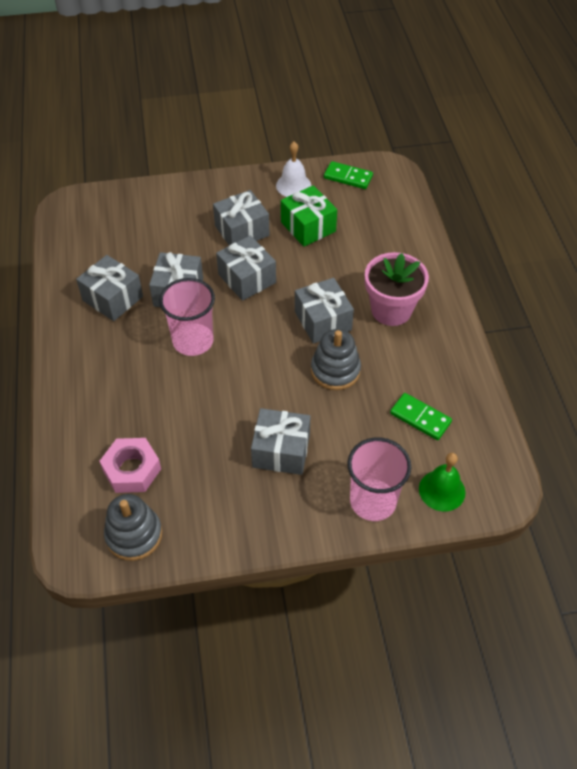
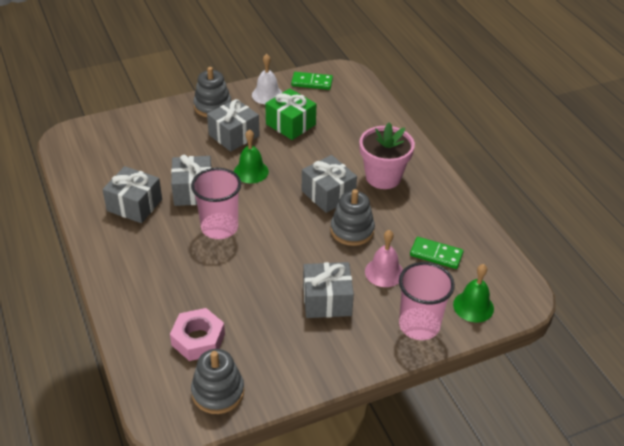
camera: 15 degrees left, 10 degrees down
(229, 191) = (212, 106): none -> grey stacking toy
(247, 278) = (251, 171): grey gift -> green bell
(354, 429) = (384, 272): none -> pink bell

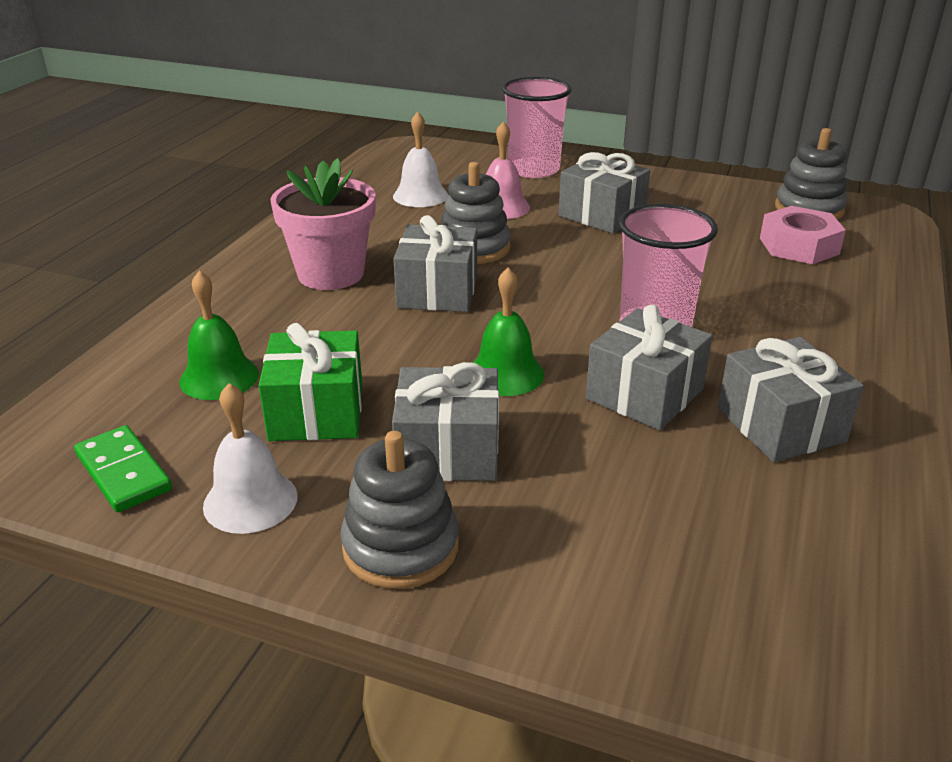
camera: 135 degrees left, 10 degrees down
(436, 254) = (420, 195): green domino -> white bell
(473, 306) = (459, 160): green bell -> green bell (219, 377)

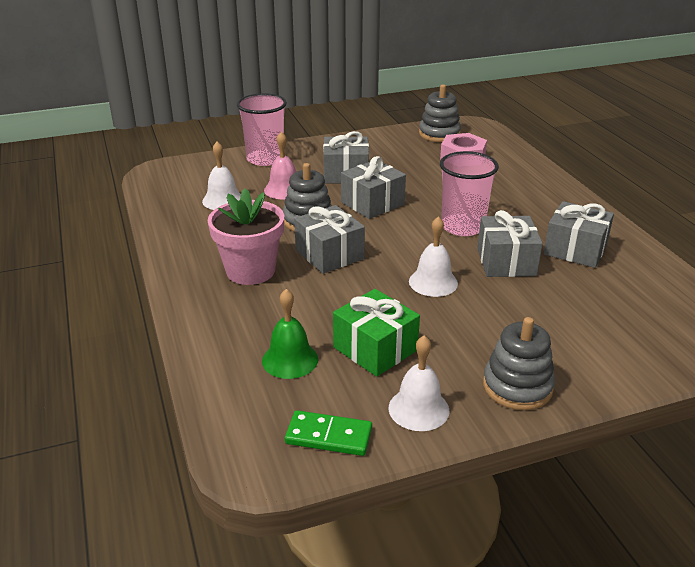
camera: 40 degrees left, 0 degrees up
(448, 451) = (467, 333): grey gift -> grey gift (372, 203)
(505, 373) = (433, 282): green bell -> white bell

